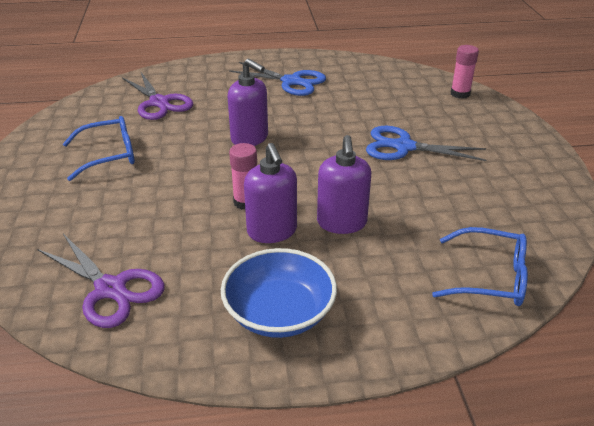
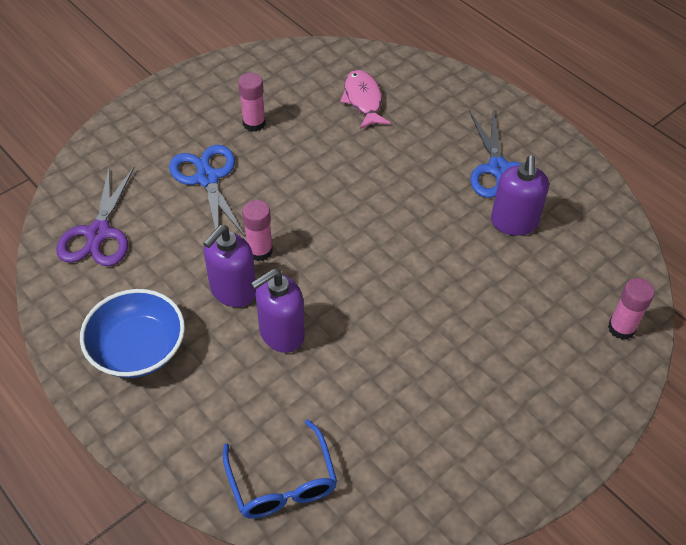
camera: 55 degrees right, 15 degrees up
(109, 155) = (254, 123): blue glasses -> pink glue stick
(159, 103) = (363, 100): purple scissors -> pink fish
(250, 138) = (360, 198): purple soap dispenser -> purple soap dispenser (513, 222)
(403, 147) = (451, 324): blue scissors -> blue scissors (207, 178)

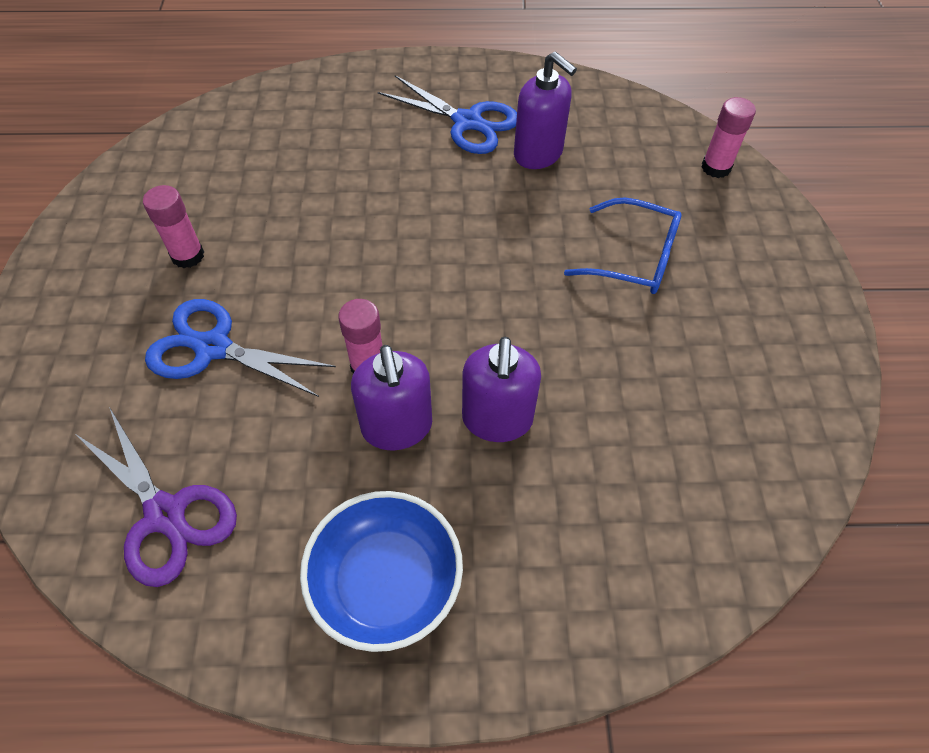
camera: 50 degrees left, 5 degrees up
(282, 482) = (688, 545): blue glasses -> blue glasses (634, 258)
(363, 100) = (269, 152): pink fish -> none

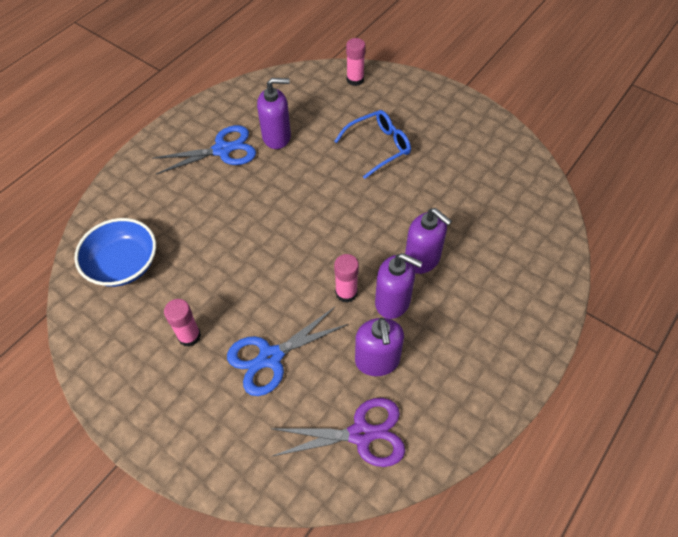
camera: 50 degrees left, 0 degrees up
(290, 465) = (377, 361): none -> purple soap dispenser
(386, 581) = (472, 355): blue bowl -> blue bowl (123, 264)

